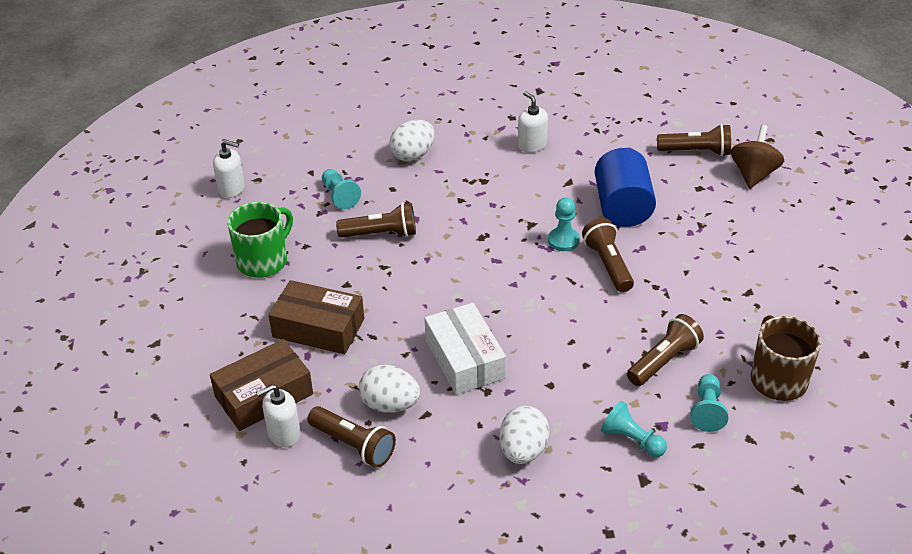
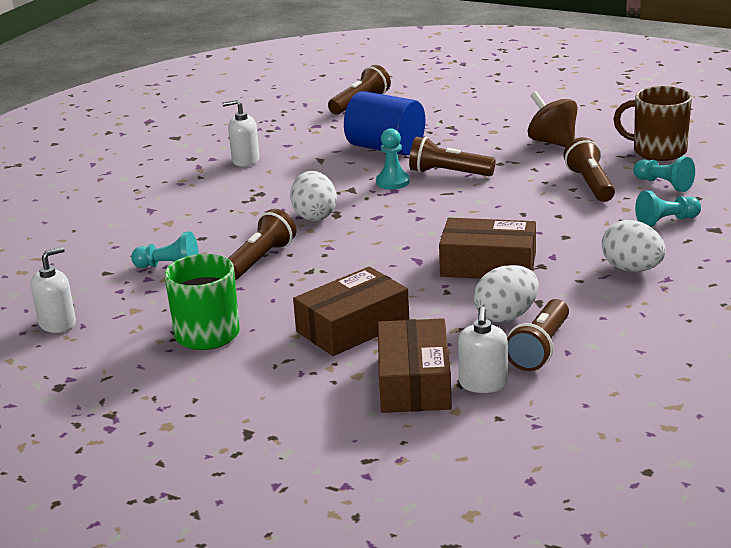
camera: 55 degrees left, 15 degrees down
(353, 445) = (540, 349): brown flashlight -> brown flashlight turned 135 degrees clockwise
(413, 155) = (168, 215): white egg -> white egg (314, 216)
(464, 359) = (488, 265): white box -> brown box
(753, 174) = (419, 93): brown spinning top -> brown spinning top (552, 142)

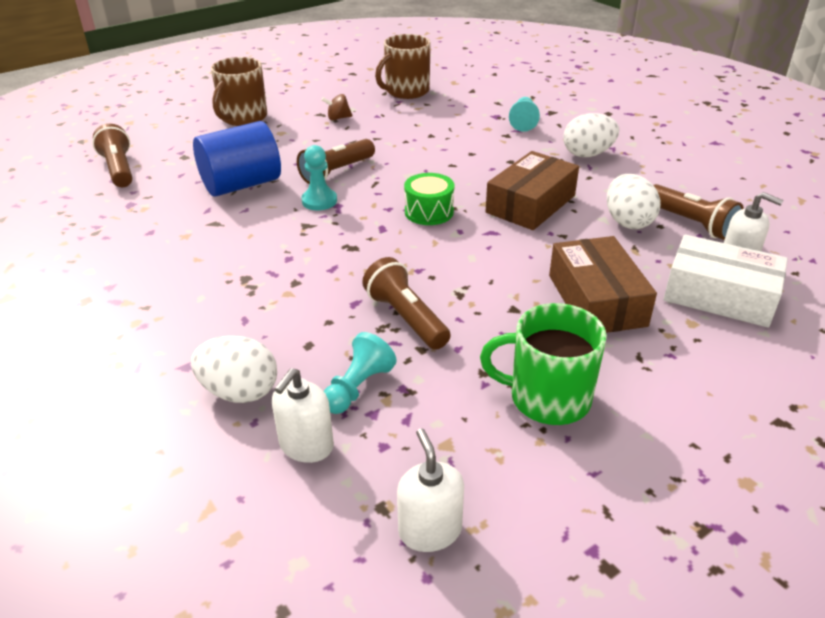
camera: 65 degrees left, 10 degrees up
(245, 160) = (149, 266): white soap dispenser -> white soap dispenser (306, 445)
(314, 216) = (340, 260): white egg -> white egg (239, 392)
(414, 382) = (719, 296): brown box -> white box
(423, 227) = (429, 212): none -> green drum
(501, 109) = (243, 118): none -> brown mug
(552, 142) = (338, 118): brown spinning top -> brown spinning top, size x0.55
(590, 184) = (432, 127): brown flashlight -> none
(663, 184) = (463, 106): turquoise pawn -> none

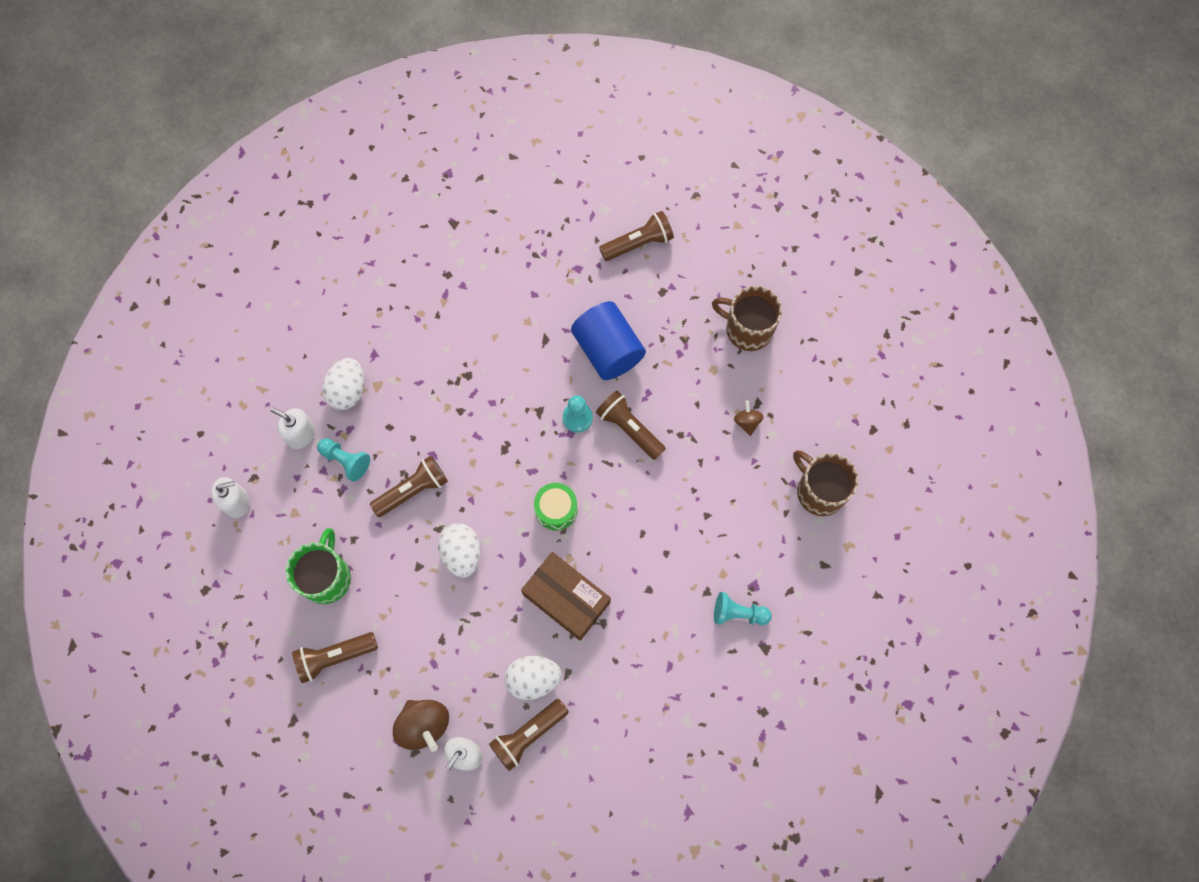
camera: 90 degrees right, 35 degrees up
(587, 154) = (662, 668): white egg -> white egg (462, 553)
(597, 300) = (424, 629): brown box -> none
(665, 381) = (335, 657): none -> brown flashlight
(719, 296) = (424, 725): white box -> brown spinning top

